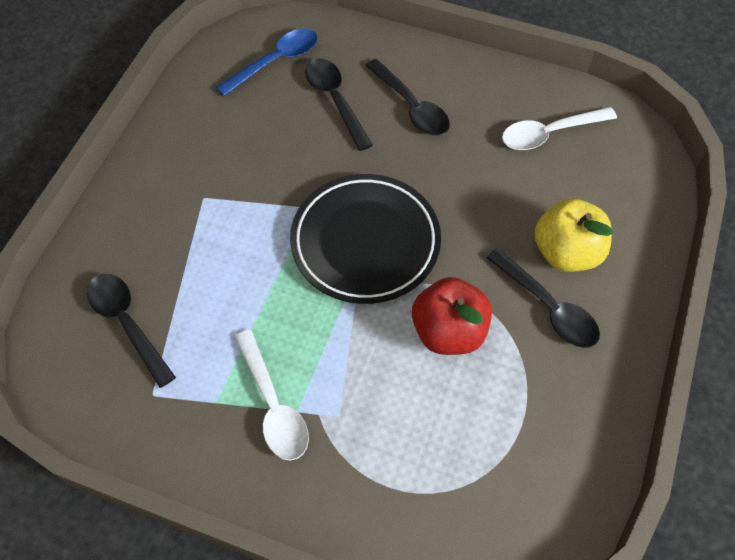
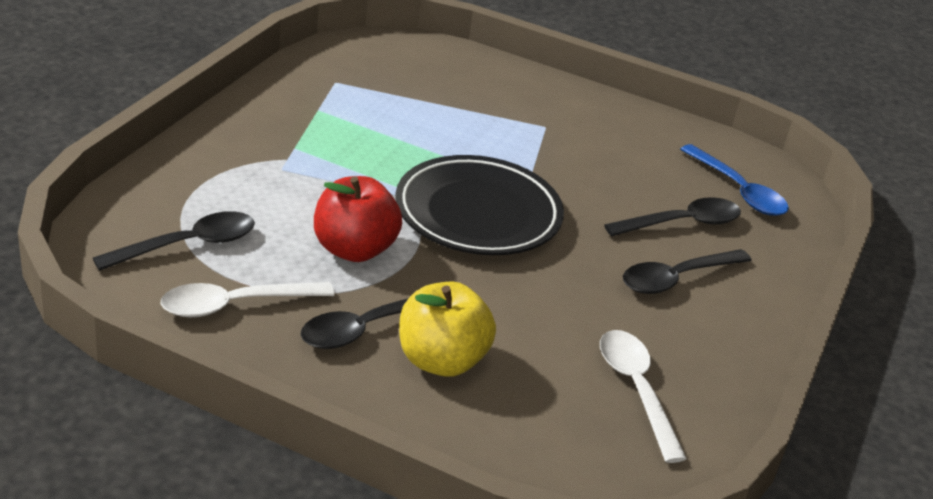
camera: 90 degrees right, 25 degrees down
(127, 323) = (409, 77): black spoon -> black spoon (188, 245)
(273, 405) = (305, 137): white spoon -> white spoon (235, 305)

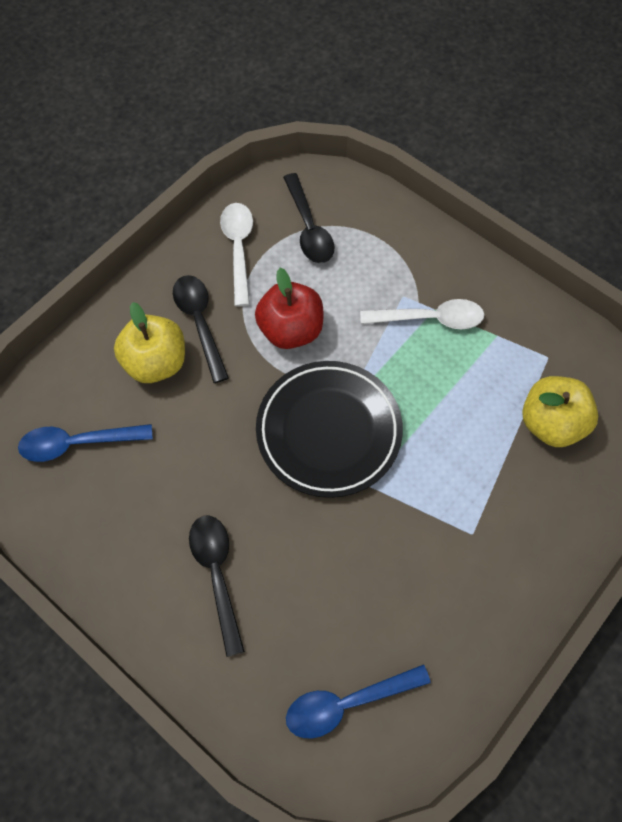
camera: 110 degrees right, 30 degrees up
(410, 83) = (551, 423): none -> yellow apple
(586, 416) = (78, 443): none -> blue spoon
(636, 390) = (94, 488): white spoon -> white spoon (430, 319)
(682, 223) = (297, 614): black spoon -> none

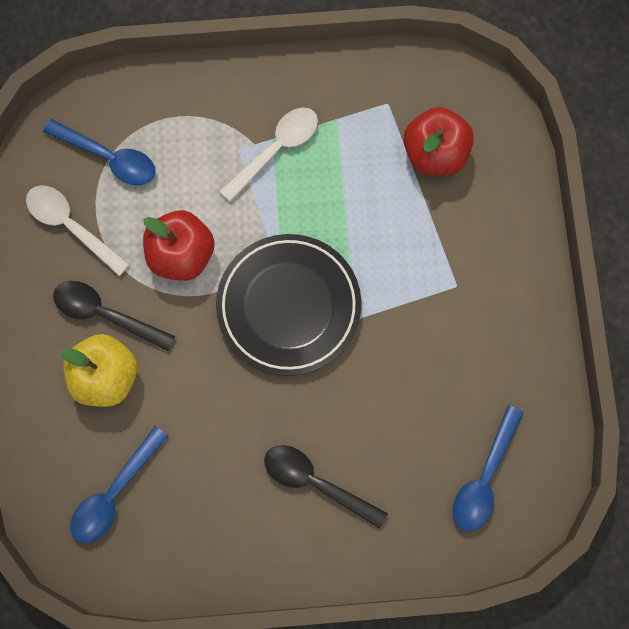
camera: 45 degrees left, 10 degrees up
(308, 228) = (108, 157): black spoon -> blue spoon
(551, 423) = (435, 154): yellow apple -> red apple

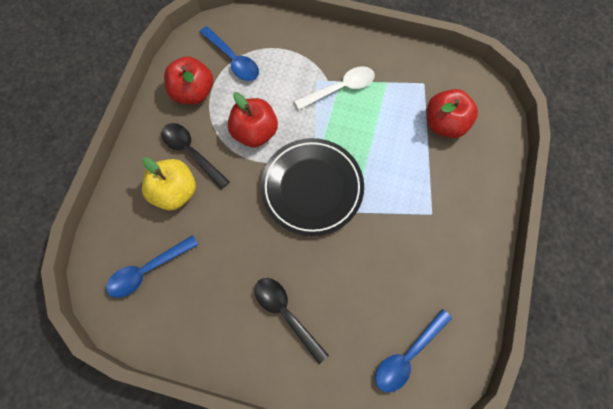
camera: 20 degrees right, 5 degrees down
(71, 226) = (193, 92): white spoon -> red apple

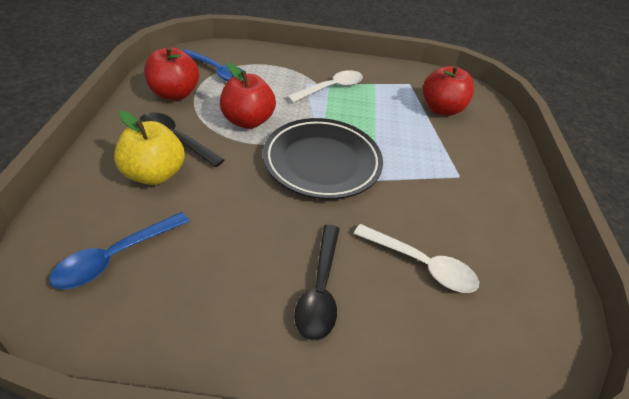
camera: 15 degrees left, 25 degrees down
(286, 314) = (320, 289): black spoon -> black spoon turned 120 degrees counterclockwise
(367, 302) = (421, 264): none -> white spoon
(408, 355) = (495, 320): blue spoon -> none

